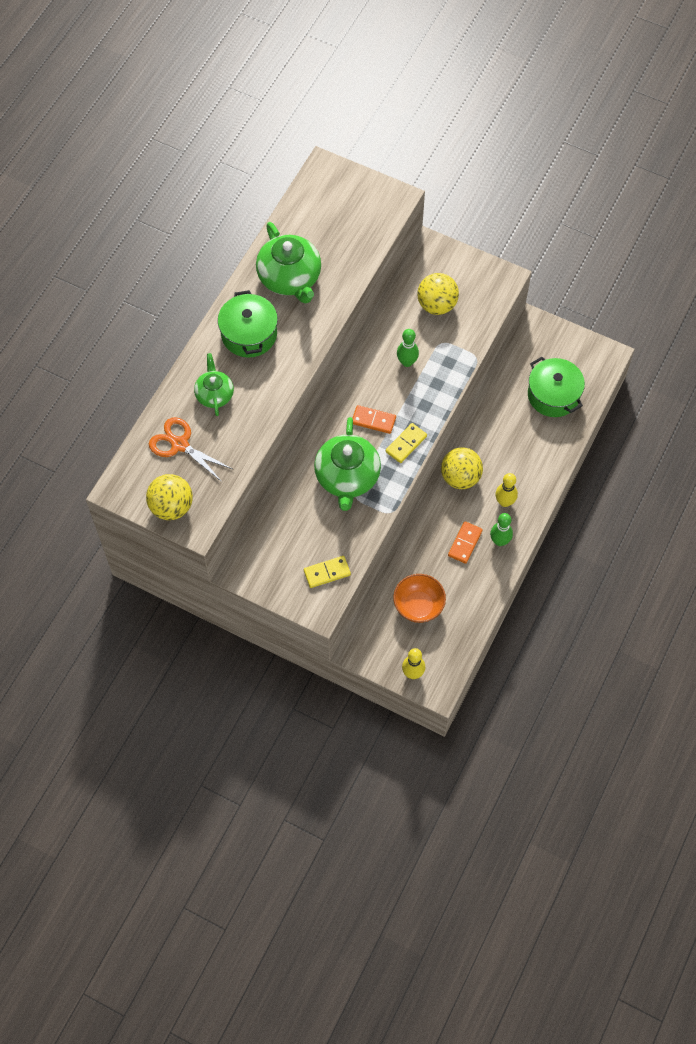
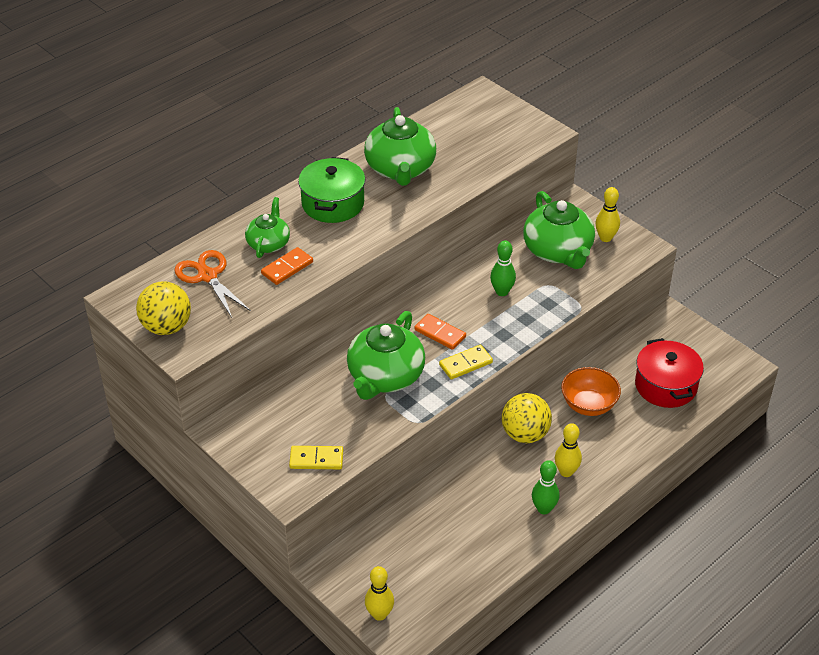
camera: 20 degrees right, 20 degrees down
(418, 606) = (419, 546): orange bowl -> orange bowl (588, 405)
(437, 305) = (558, 251): yellow ball -> green teapot
(465, 543) = (502, 499): orange domino -> orange domino (287, 268)
(470, 278) = (605, 238): none -> yellow bowling pin
(553, 395) = (666, 385): green pot -> red pot

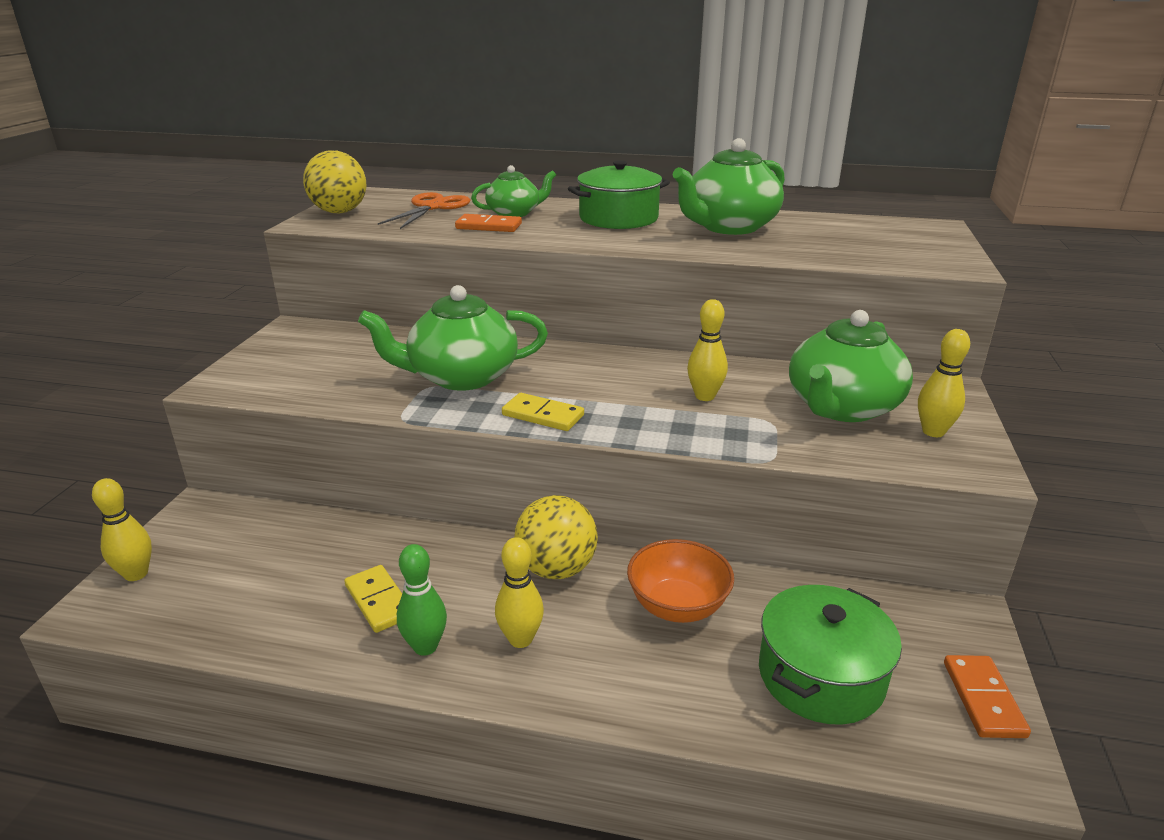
camera: 55 degrees right, 15 degrees down
(316, 459) = (285, 382): yellow domino -> yellow domino (379, 601)
(440, 333) = (575, 383): orange domino -> orange domino (983, 699)
(502, 292) = (705, 396): green bowling pin -> yellow bowling pin
(666, 385) = (820, 676): red pot -> green pot

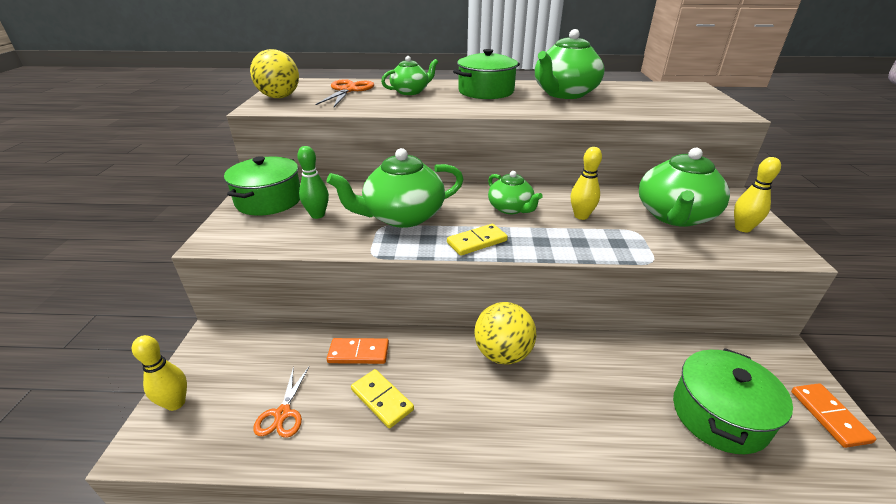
camera: 10 degrees left, 5 degrees up
(255, 601) = (283, 413): none -> orange scissors
(300, 344) = (269, 200): none -> green pot
(425, 646) = (432, 434): green bowling pin -> green bowling pin (317, 215)
(488, 226) = (398, 102): orange domino -> orange domino (358, 353)
(520, 639) = (500, 417): yellow bowling pin -> none
(543, 415) = (477, 242): yellow domino -> yellow domino turned 45 degrees counterclockwise
(611, 379) = (511, 208): none -> green teapot
(677, 606) = (599, 372): orange bowl -> none

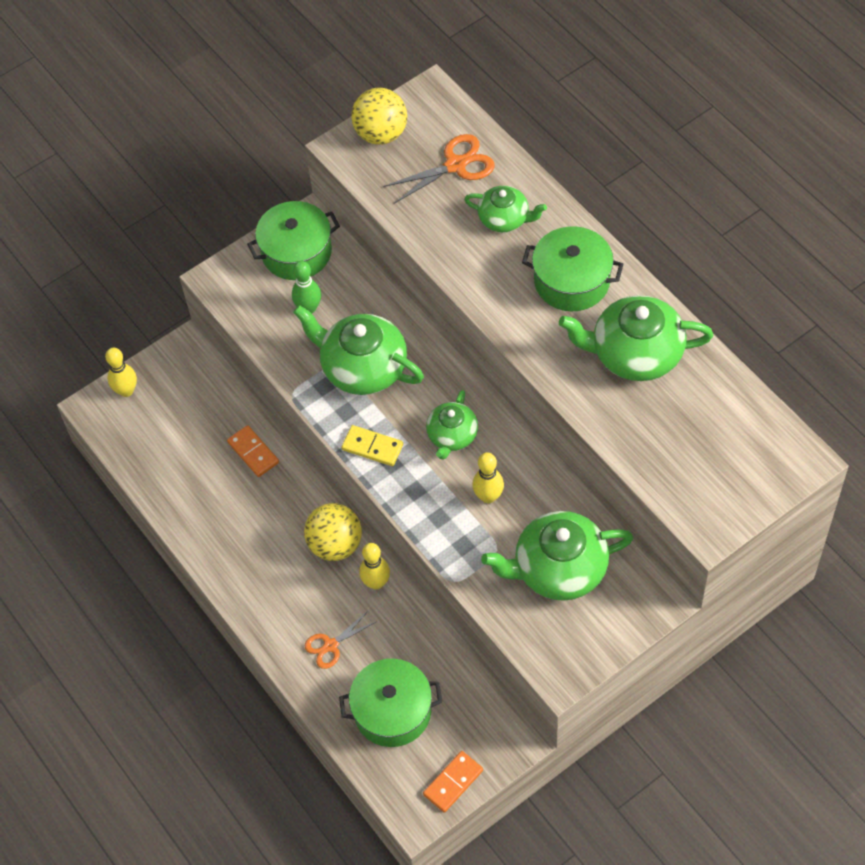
camera: 55 degrees right, 25 degrees up
(283, 413) = (170, 456): orange scissors -> orange scissors (331, 645)
(382, 399) = (228, 501): yellow domino -> none
(742, 228) = (581, 630): yellow bowling pin -> yellow bowling pin (376, 582)

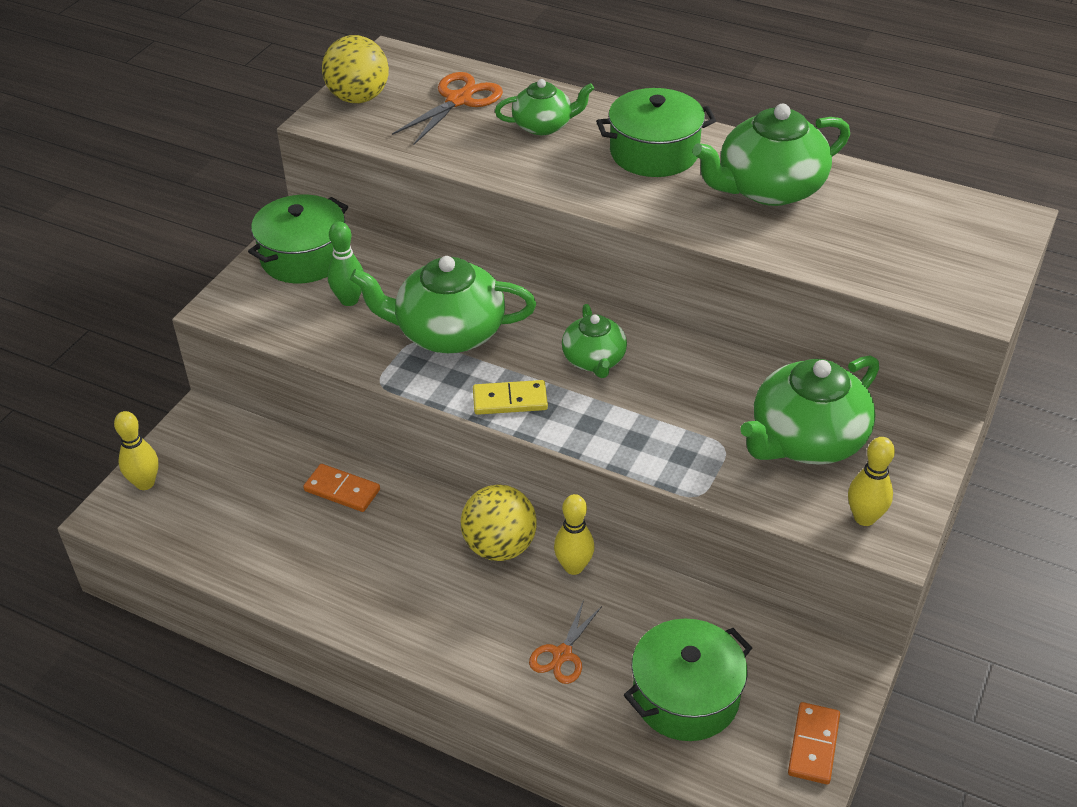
camera: 30 degrees left, 15 degrees down
(488, 496) = (676, 401): yellow bowling pin -> yellow bowling pin (864, 518)

